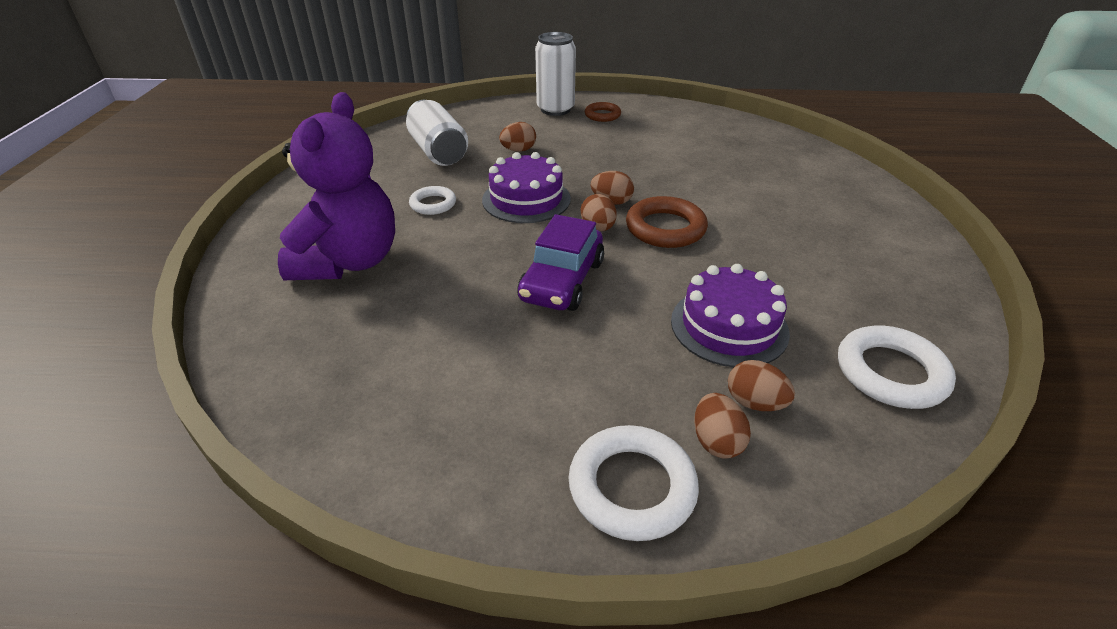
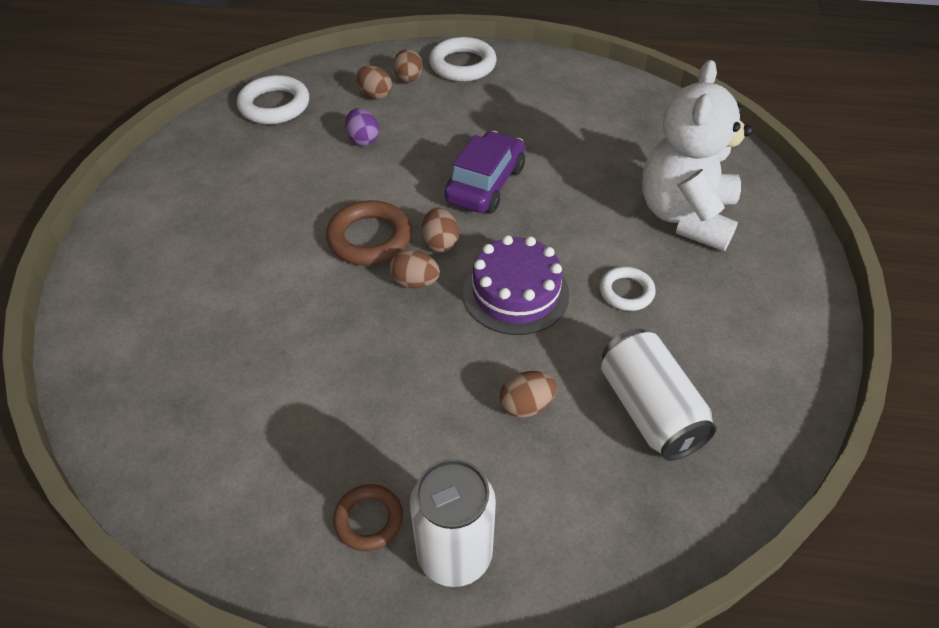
camera: 175 degrees left, 10 degrees up
(349, 262) = (685, 216): purple teddy bear -> white teddy bear
(729, 326) = (363, 140): purple cake -> purple egg

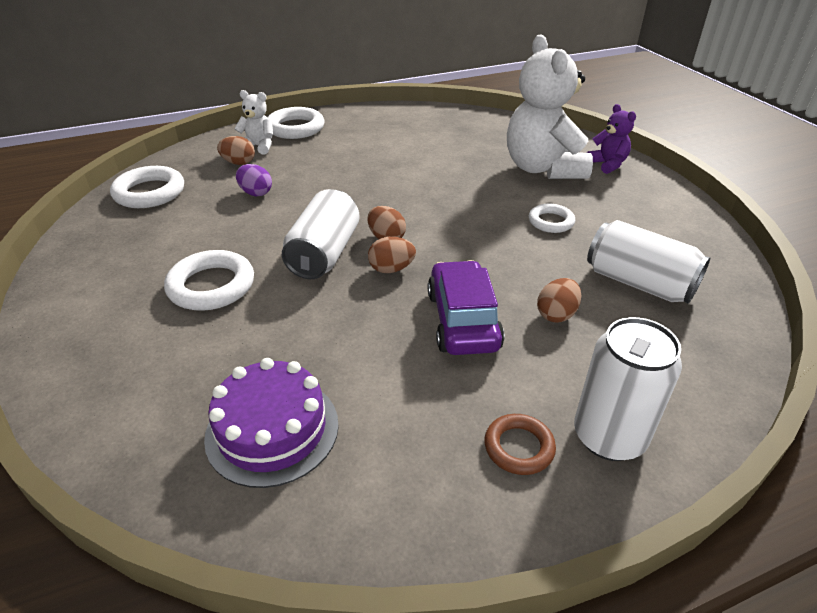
camera: 30 degrees left, 10 degrees down
(252, 234) = (211, 286): none -> white ring
(370, 238) = (324, 254): brown ring -> white can
(408, 79) = (259, 147): brown egg -> white teddy bear
(485, 184) = (385, 192): purple car -> purple car (462, 320)
(515, 293) = (476, 249): purple cake -> purple cake (272, 430)
(772, 239) = (607, 164): none -> purple teddy bear

